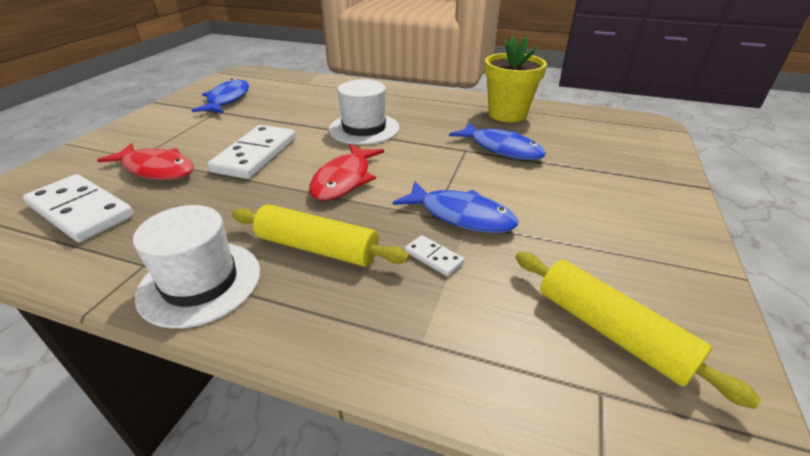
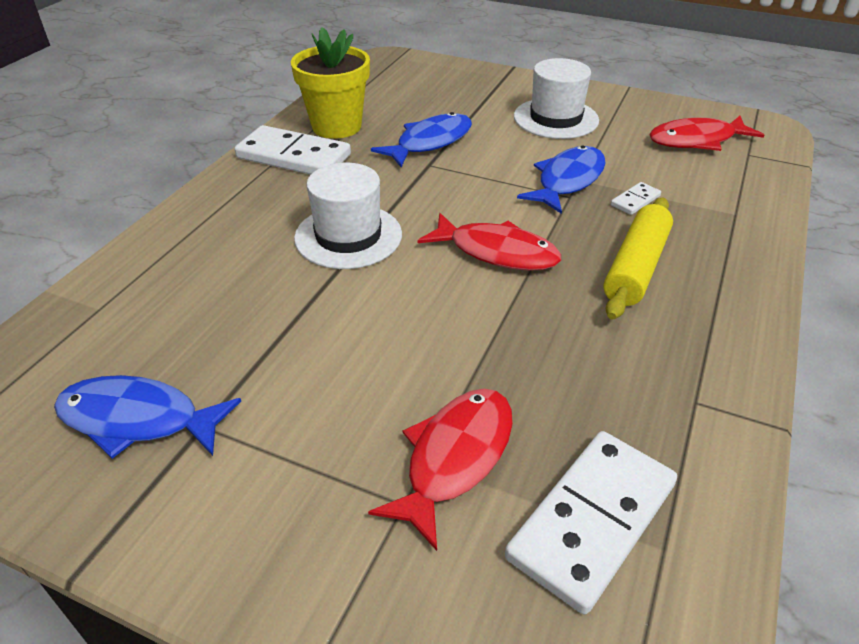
camera: 85 degrees left, 5 degrees up
(200, 282) = (711, 344): white hat -> white hat (556, 118)
(256, 155) = (417, 340): white domino -> white domino (294, 156)
(611, 331) = (696, 140): yellow rolling pin -> red fish

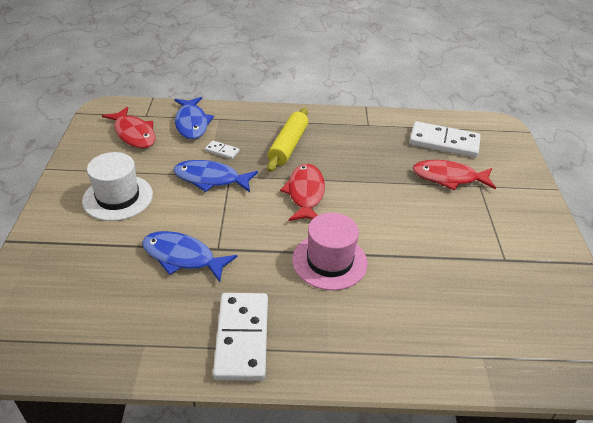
camera: 115 degrees left, 0 degrees up
(138, 419) = (524, 285): blue fish -> blue fish (192, 123)
(336, 126) = (174, 329): yellow flower pot -> none
(348, 236) = (329, 261): white hat -> pink hat
(635, 267) = (288, 146): yellow rolling pin -> yellow rolling pin turned 75 degrees counterclockwise

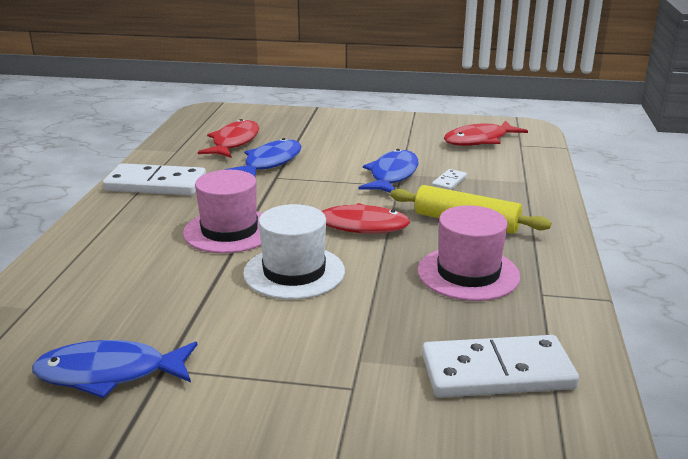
camera: 100 degrees right, 15 degrees down
(118, 197) = (366, 137): white hat -> white hat (294, 272)
(192, 123) = (509, 167): blue fish -> blue fish (109, 373)
(355, 147) = (468, 273): none -> pink hat
(444, 142) = (497, 372): white domino -> white domino turned 60 degrees clockwise
(448, 178) = (380, 354): red fish -> red fish (234, 142)

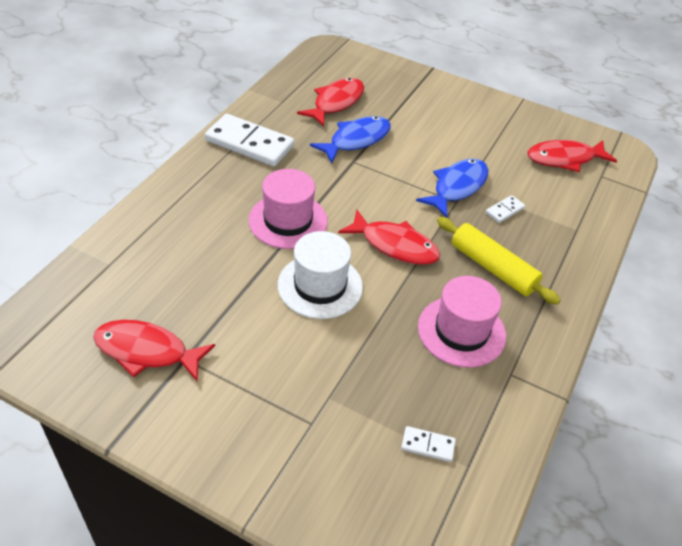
camera: 15 degrees right, 20 degrees up
(109, 373) = (146, 351): blue fish -> red fish
(497, 372) = (428, 445): white domino -> white domino, size x0.45

